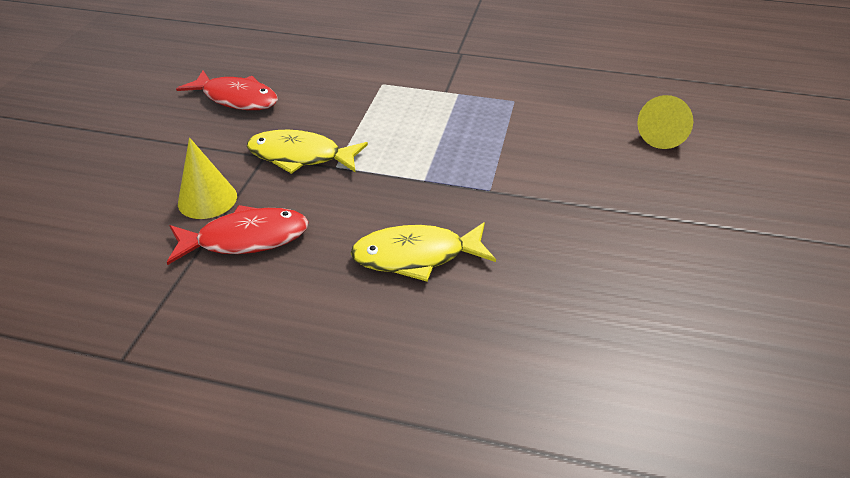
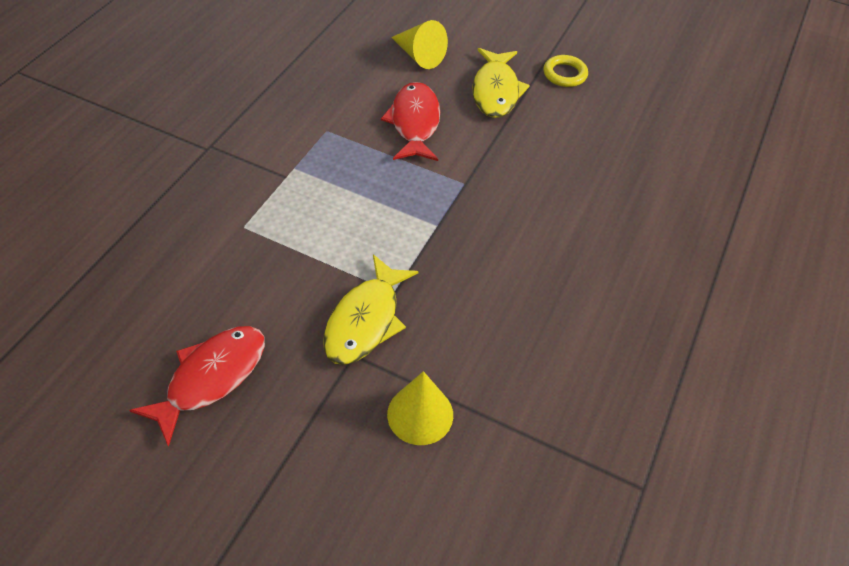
camera: 80 degrees left, 10 degrees up
(246, 239) = (494, 379): red fish -> red fish (414, 123)
(416, 256) = (542, 251): yellow fish -> yellow fish (496, 91)
(730, 248) = (564, 74): none -> yellow ring

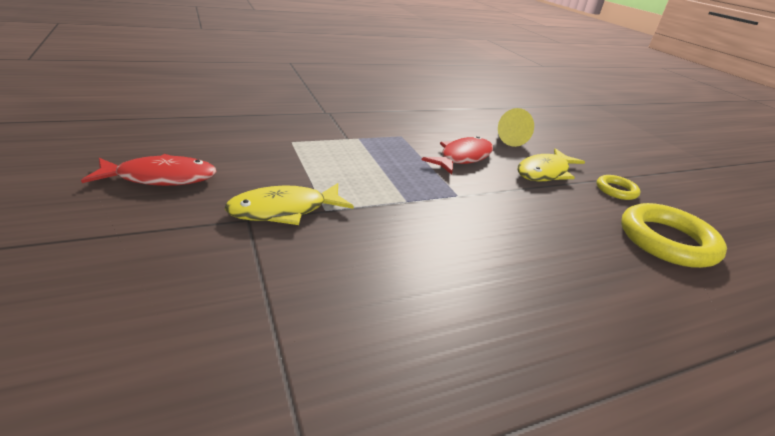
camera: 40 degrees right, 20 degrees down
(420, 414) = (229, 275): yellow cone -> none
(640, 118) = (667, 241): none -> yellow ring

